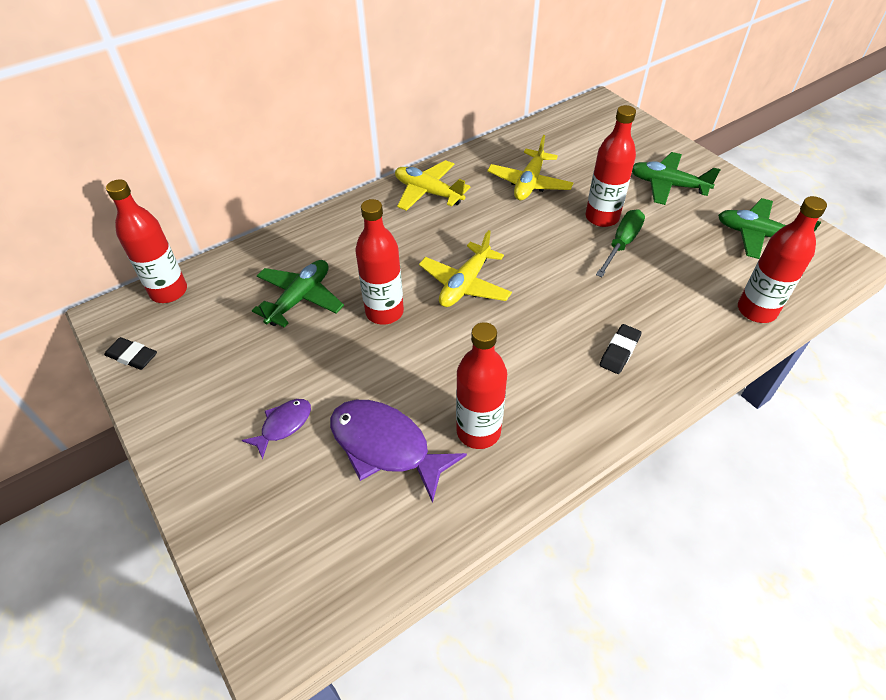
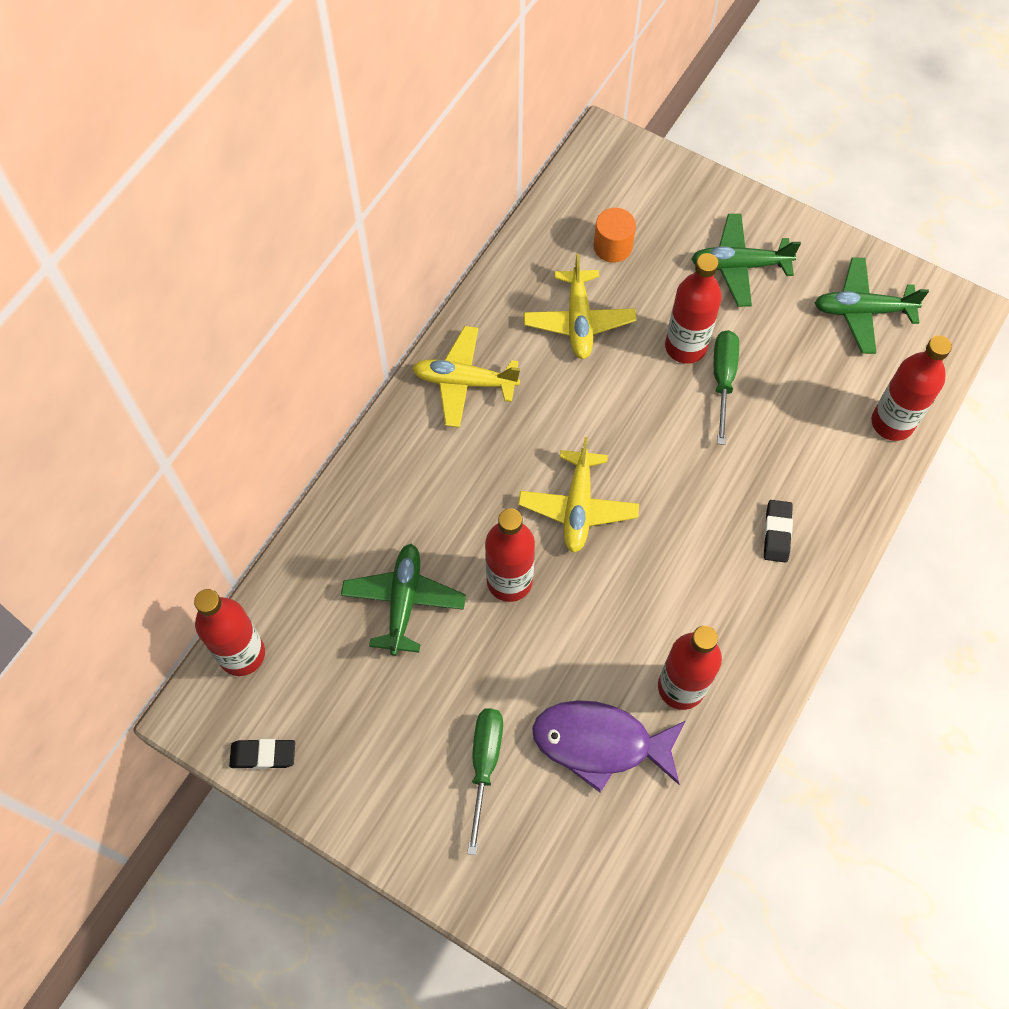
camera: 25 degrees left, 15 degrees up
(283, 425) = (484, 765): purple fish -> green screwdriver
(576, 152) = (612, 246): none -> orange cylinder

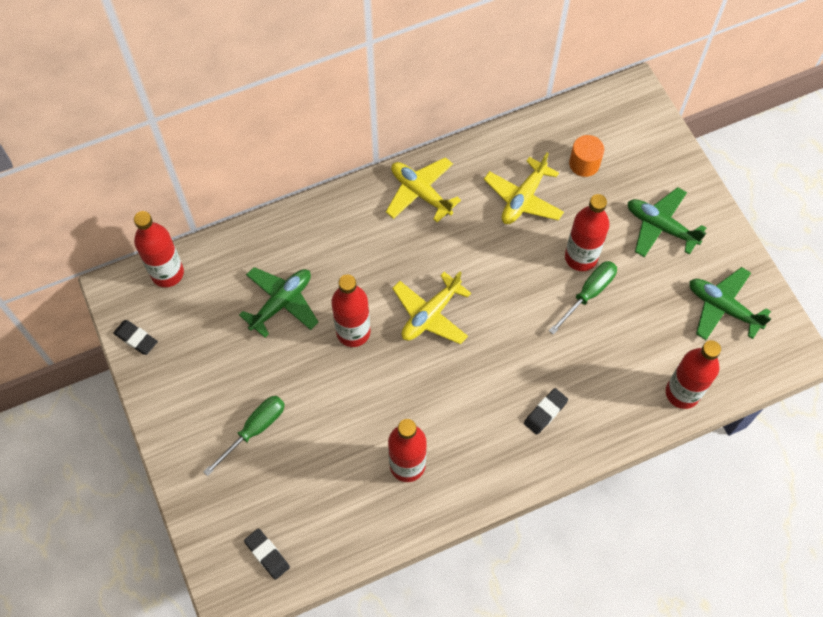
camera: 35 degrees right, 0 degrees up
(600, 743) = (332, 464): purple fish -> none
(608, 895) = (267, 554): none -> black eraser

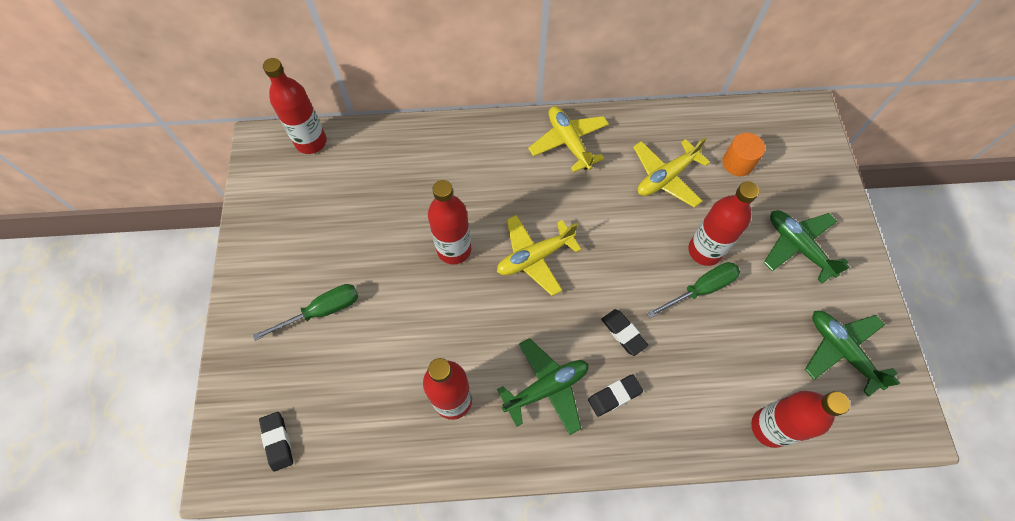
camera: 20 degrees right, 0 degrees up
(136, 339) = (257, 190): black eraser -> black eraser (623, 333)
(281, 303) = (399, 201): green plane -> green plane (546, 388)

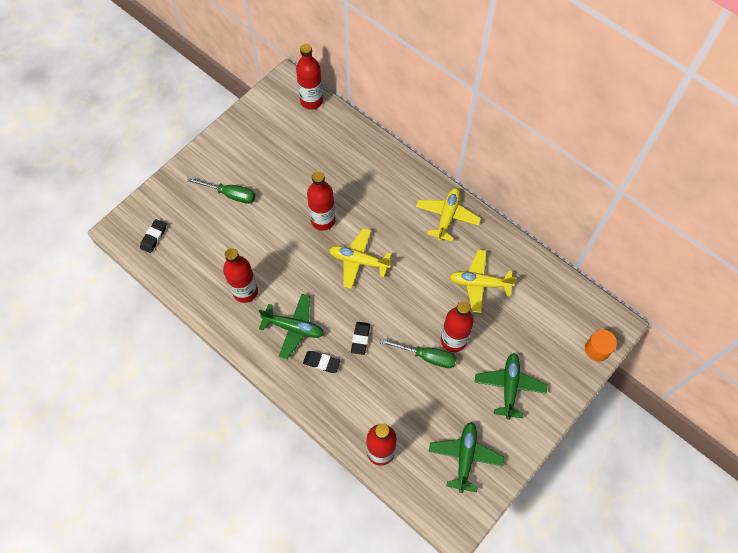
camera: 45 degrees right, 0 degrees up
(737, 163) = (532, 313): orange cylinder -> orange cylinder (597, 349)

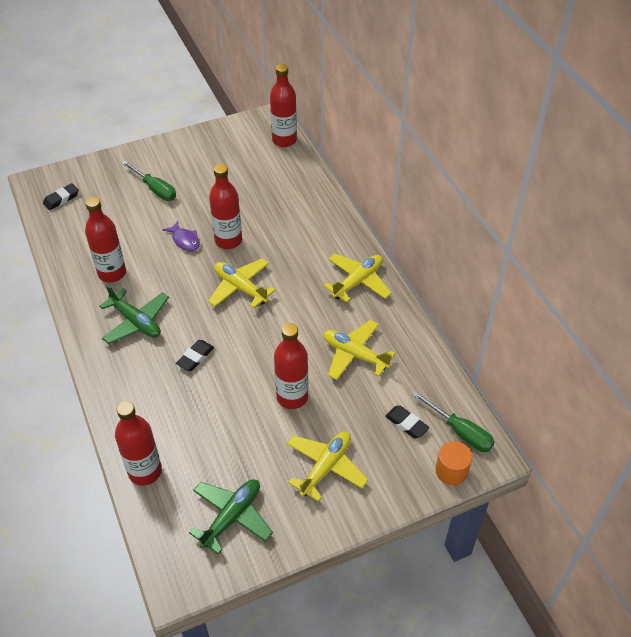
camera: 25 degrees right, 15 degrees down
(287, 235) = (185, 240): none -> purple fish
(321, 362) = (142, 363): black eraser -> black eraser (406, 424)
(427, 356) = (253, 401): green screwdriver -> green screwdriver (460, 431)
(509, 387) = (326, 467): green plane -> yellow plane

